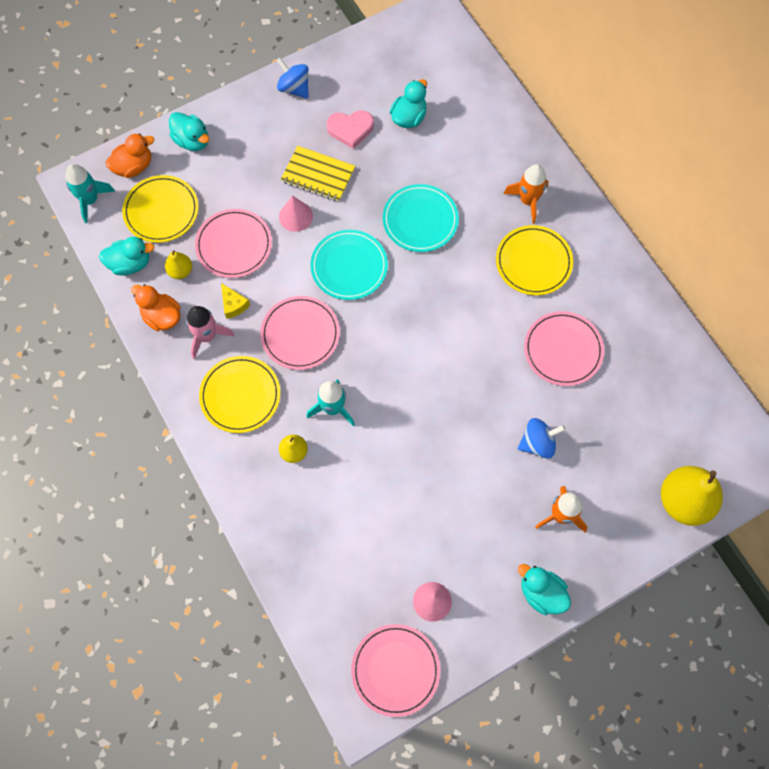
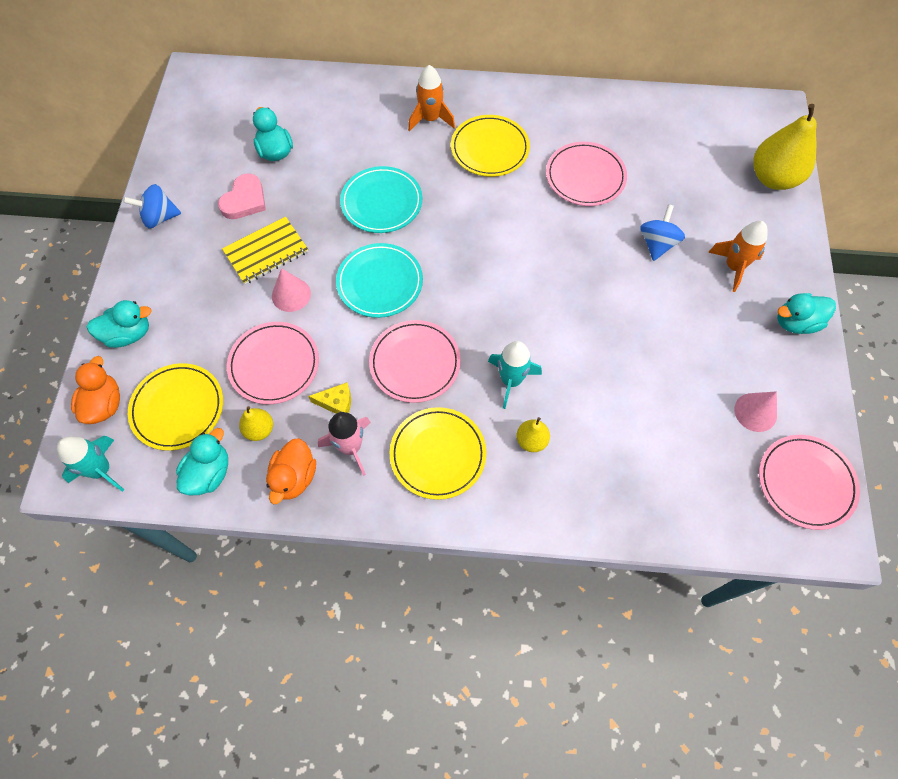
camera: 55 degrees left, 5 degrees down
(162, 316) = (294, 477): orange duck -> orange duck turned 60 degrees counterclockwise

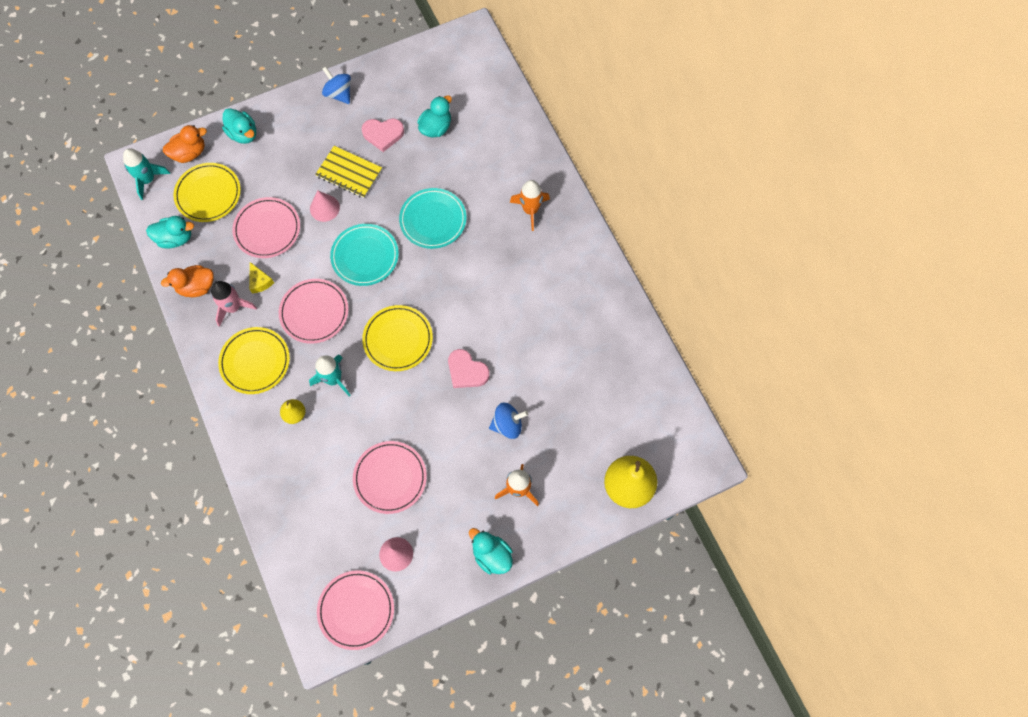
camera: 60 degrees right, 5 degrees up
(259, 430) = (218, 248): yellow pear -> none
(489, 149) = (527, 265): yellow plate -> yellow plate (398, 339)
(576, 252) = (466, 371): none -> pink heart
(585, 177) = (542, 345): pink plate -> pink plate (390, 478)

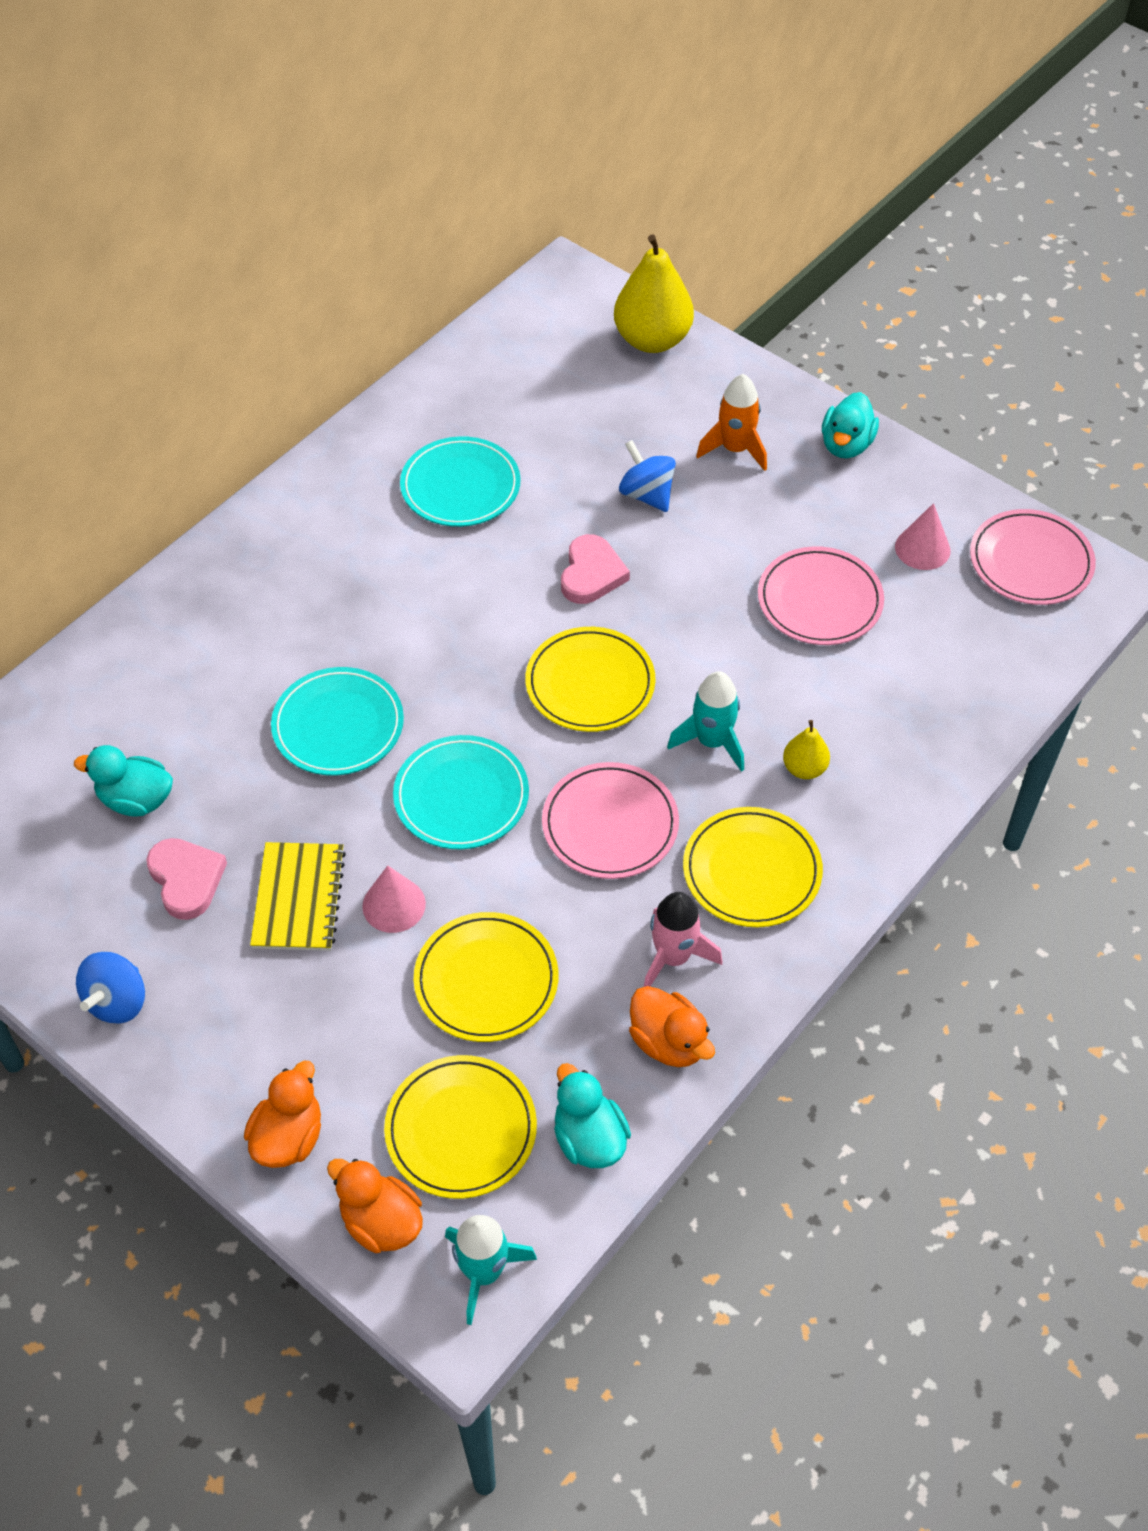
camera: 115 degrees left, 15 degrees down
(243, 134) = (288, 1136): turquoise duck -> orange duck
(260, 281) = (599, 939): yellow cheese -> none
(267, 229) = (486, 980): pink plate -> yellow plate
(530, 210) = (253, 597): orange rocket -> none
(559, 332) = (460, 486): none -> turquoise plate

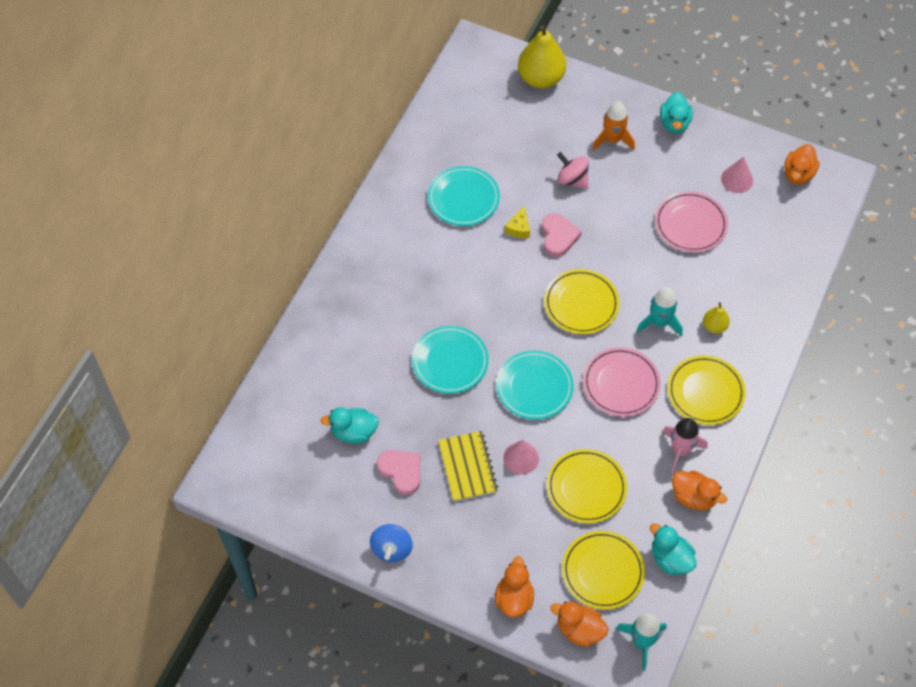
camera: 15 degrees left, 5 degrees up
(532, 547) = (519, 228): none -> yellow cheese
(646, 494) = (572, 180): blue spinning top -> pink spinning top
(1030, 561) = (798, 174): pink plate -> orange duck

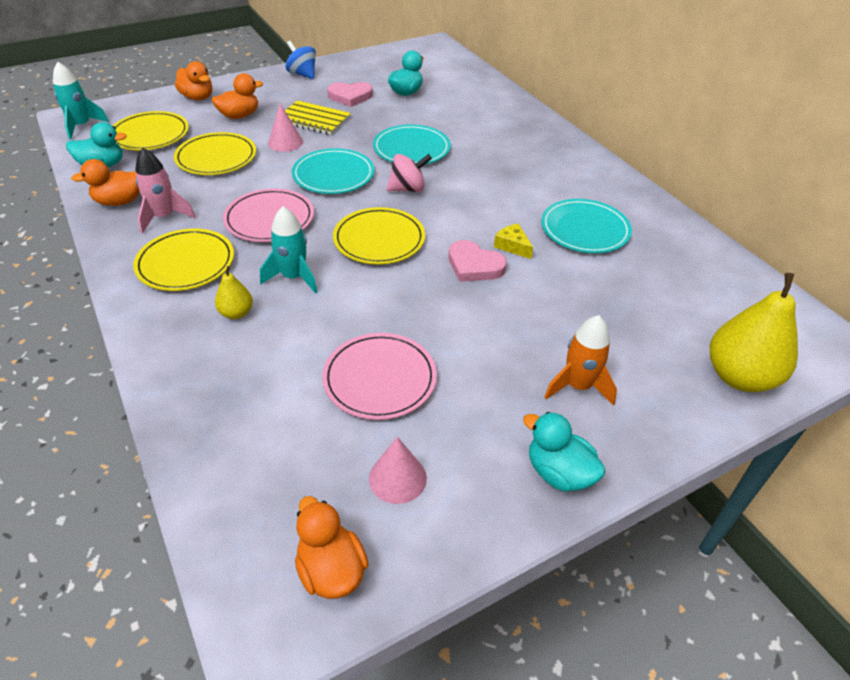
camera: 125 degrees right, 15 degrees down
(572, 180) = (542, 315): pink spinning top -> pink spinning top (408, 189)
(579, 630) = (135, 109): orange duck -> orange duck (239, 116)

